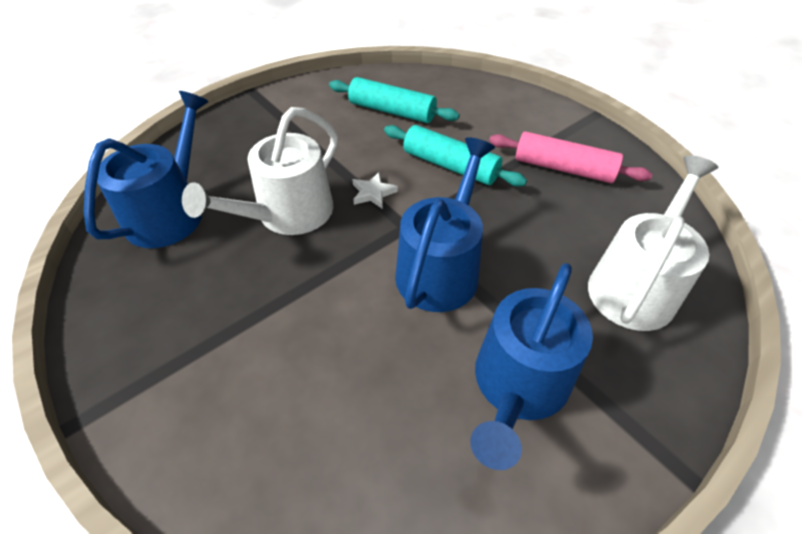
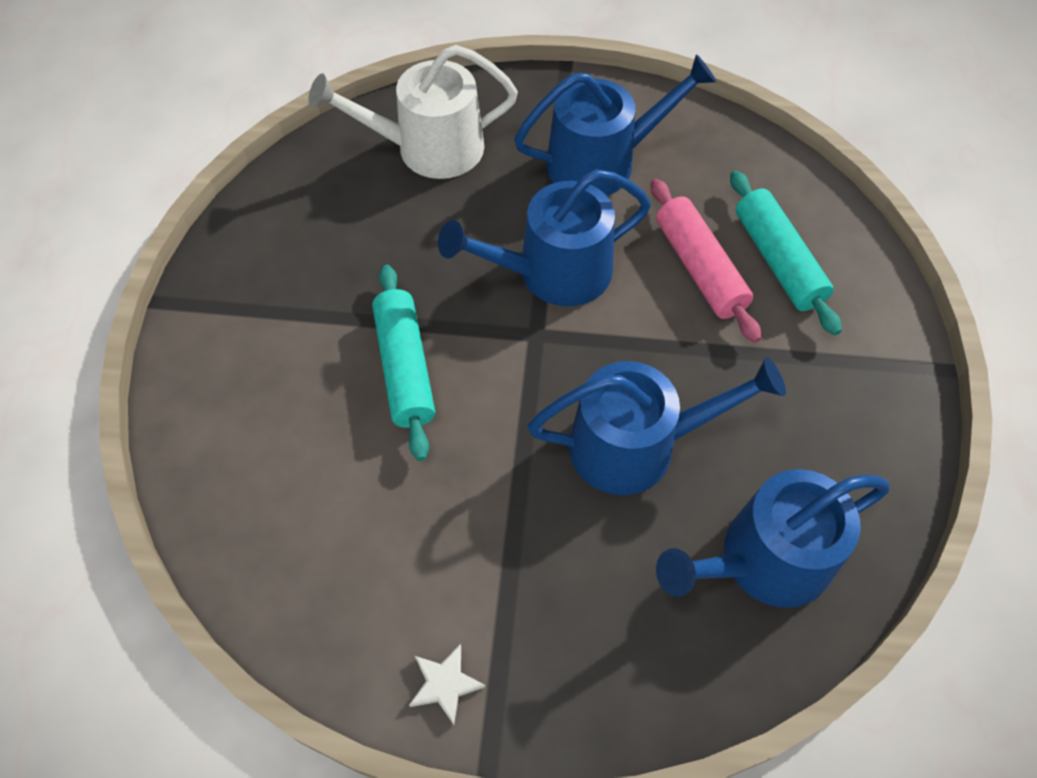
camera: 135 degrees left, 10 degrees up
(288, 214) = (635, 445): white watering can -> blue watering can
(373, 193) = (523, 400): white star -> white star (445, 684)
(392, 111) = (355, 516): turquoise rolling pin -> turquoise rolling pin (778, 260)
(563, 168) = (308, 271): pink rolling pin -> pink rolling pin (699, 268)

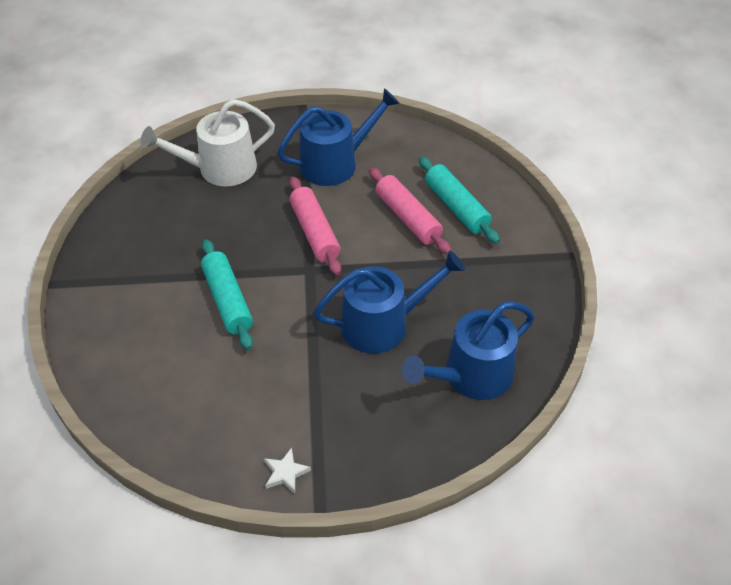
camera: 10 degrees left, 10 degrees down
(553, 272) = (315, 232): blue watering can -> pink rolling pin

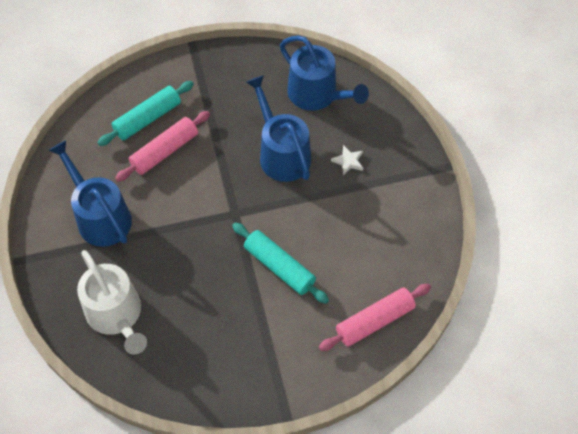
camera: 100 degrees left, 10 degrees up
(227, 300) = (279, 267): turquoise rolling pin -> turquoise rolling pin turned 75 degrees clockwise
(285, 473) = (424, 193): white star -> white star (348, 161)
(315, 232) = (191, 217): pink rolling pin -> pink rolling pin (374, 321)

